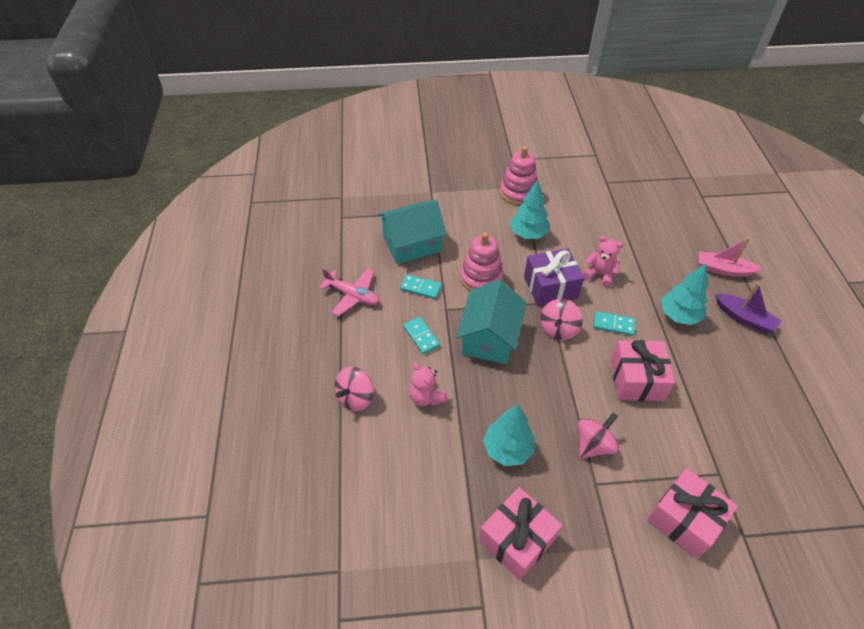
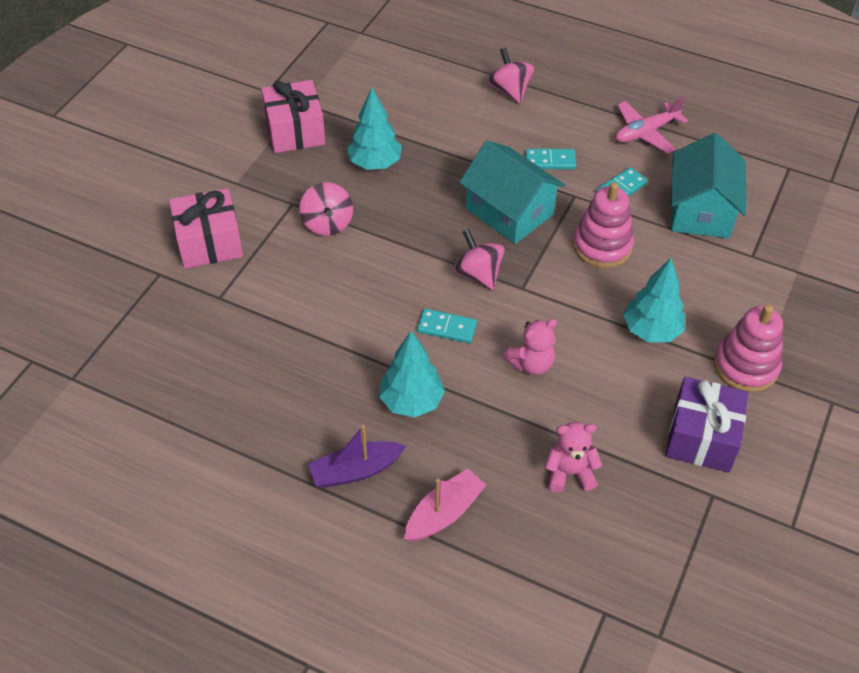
camera: 120 degrees right, 0 degrees up
(426, 397) = (473, 135): pink teddy bear -> pink teddy bear (569, 473)
(550, 287) = (544, 302): purple gift -> purple gift (701, 437)
(613, 325) = (447, 328): turquoise domino -> turquoise domino turned 60 degrees clockwise
(636, 380) = (364, 301): pink gift -> none

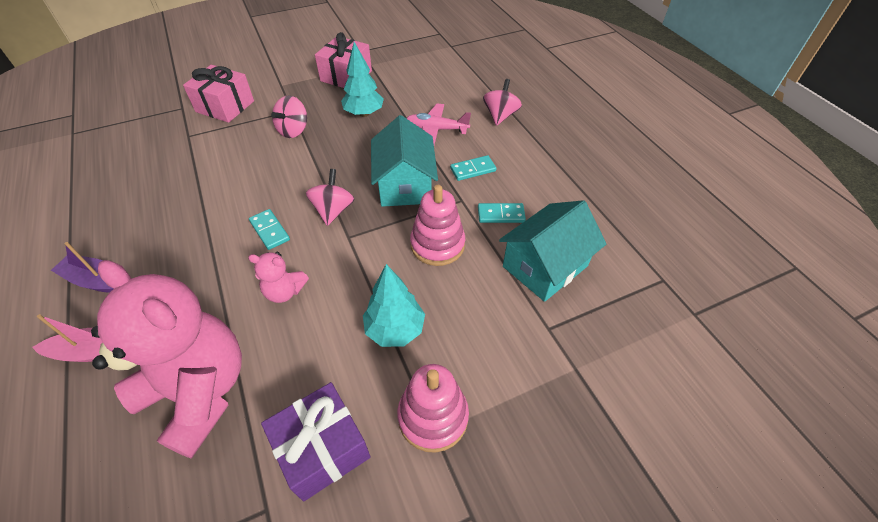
camera: 40 degrees right, 0 degrees up
(411, 401) = (186, 261): turquoise tree -> none
(550, 161) = (473, 169): turquoise domino -> turquoise domino turned 60 degrees counterclockwise
(569, 473) = (199, 392): pink teddy bear -> pink teddy bear, size x2.29
(645, 132) = (566, 189): pink plane -> pink plane (436, 129)

